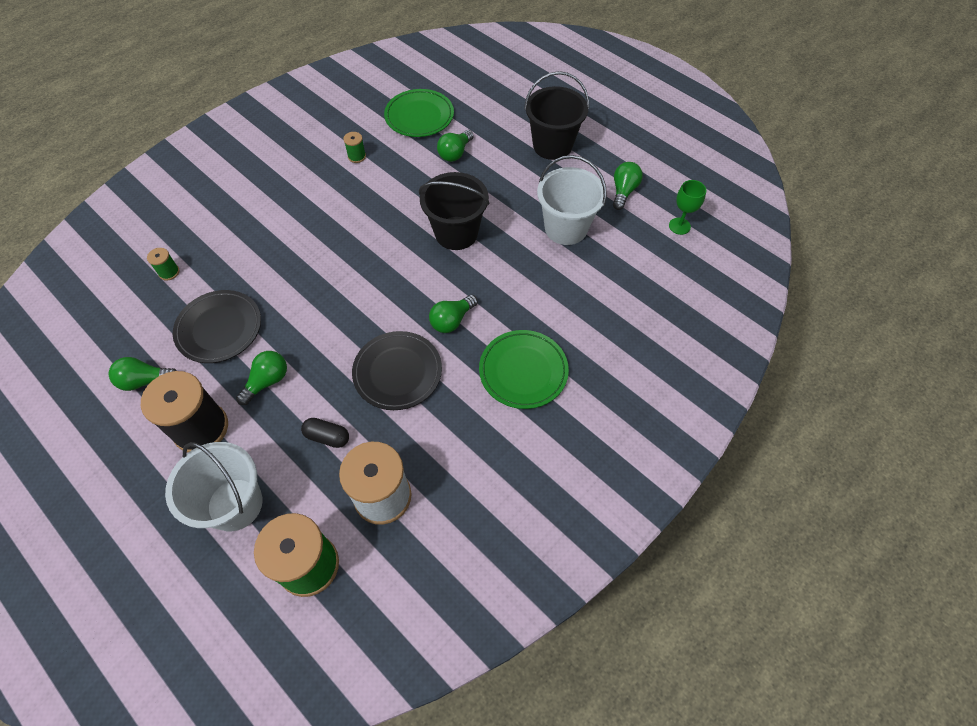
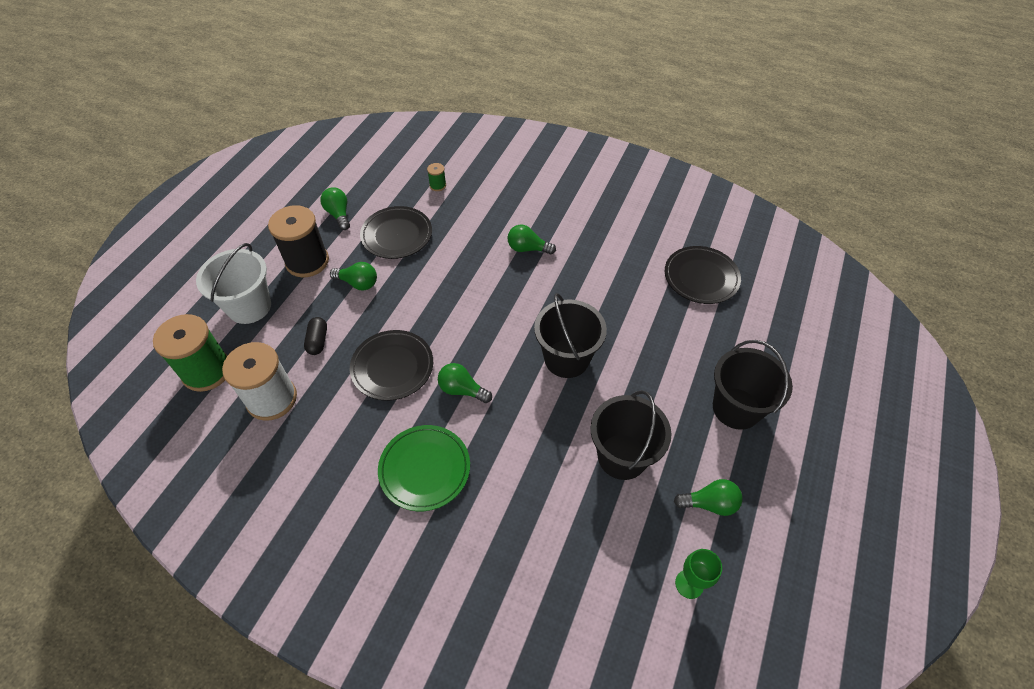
camera: 70 degrees right, 5 degrees down
(357, 156) = (619, 250): green spool -> none
(419, 116) = (701, 277): green plate -> black plate
(455, 153) = (670, 323): green light bulb -> green light bulb (528, 248)
(566, 228) = (622, 456): white bucket -> black bucket

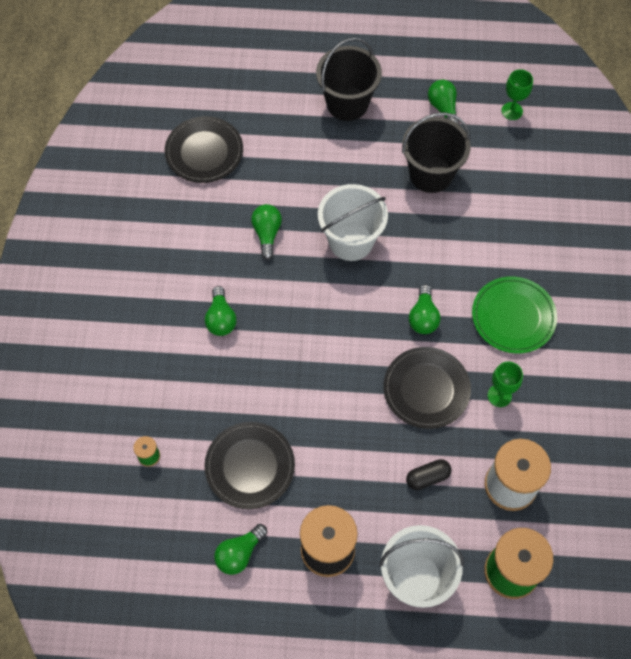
camera: 110 degrees left, 10 degrees up
(354, 423) = (499, 395): none -> green goblet
(358, 283) = (337, 475): green light bulb -> green light bulb (267, 234)
(566, 359) = (351, 241): black bucket -> white bucket

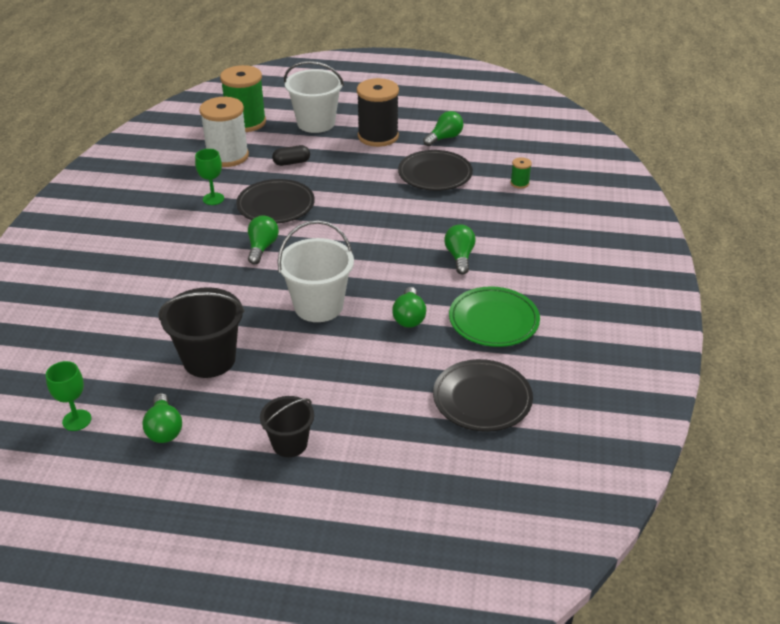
camera: 175 degrees left, 25 degrees down
(347, 103) = (290, 444): black bucket -> black bucket, size x0.62
(513, 317) = (175, 243): green plate -> green plate (493, 320)

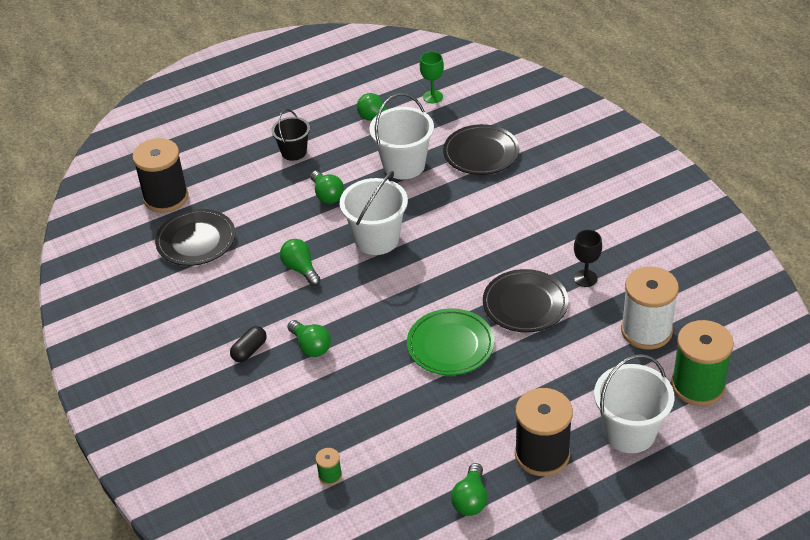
camera: 145 degrees right, 5 degrees up
(209, 359) = (404, 165): black bucket -> white bucket
(213, 199) = (585, 278): green goblet -> black goblet
(262, 248) = (480, 259): green light bulb -> green light bulb (327, 195)
(291, 162) = (578, 361): black capsule -> black capsule (249, 350)
(435, 174) = (426, 434): black plate -> black plate (481, 153)
(476, 472) = (166, 197): none -> black spool
(493, 320) = (234, 303): green plate -> green plate (450, 345)

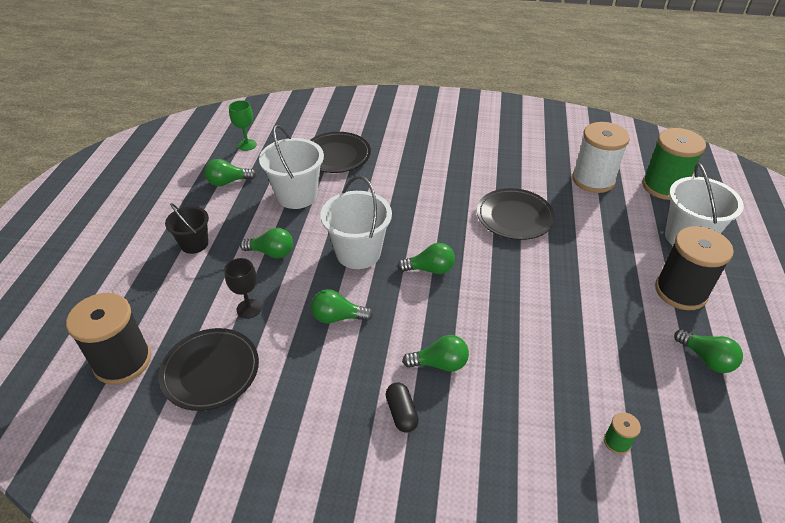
camera: 55 degrees left, 0 degrees up
(402, 288) = (430, 269): none -> green light bulb
(450, 345) = (521, 277): green plate -> none
(585, 278) = (517, 178): black goblet -> black goblet (249, 308)

